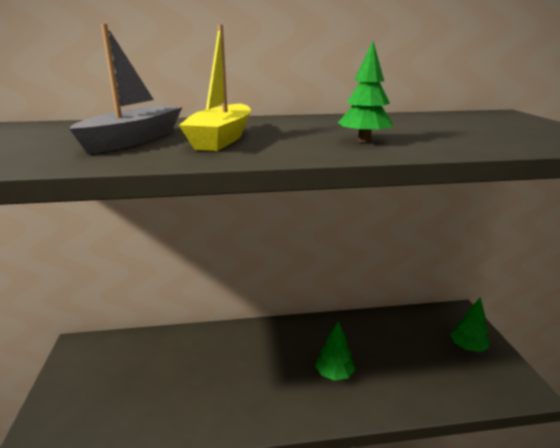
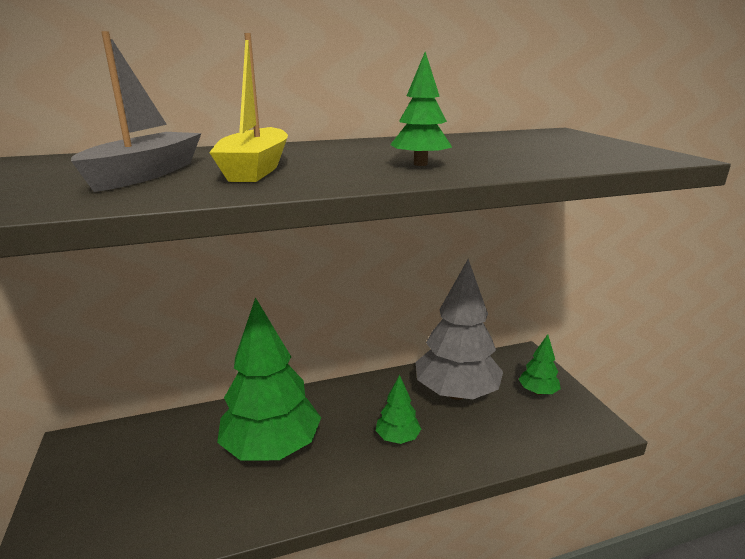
camera: 10 degrees left, 0 degrees up
(228, 369) = (272, 448): none -> green tree
(391, 340) = (456, 393): none -> grey tree

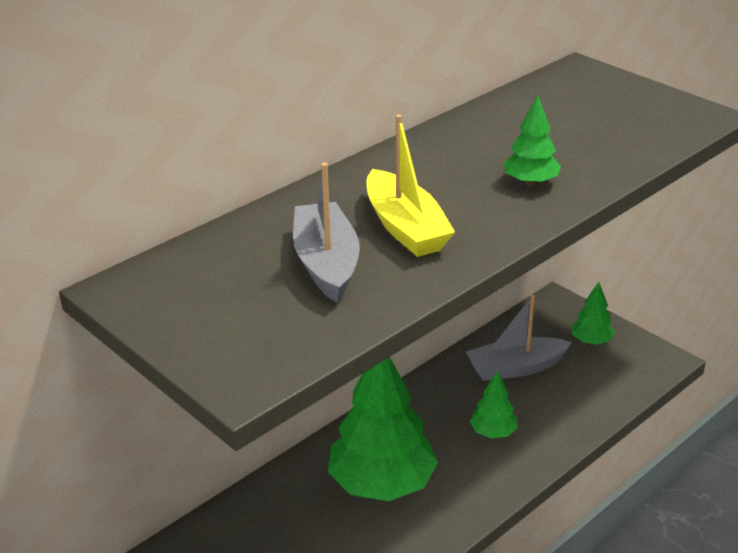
camera: 25 degrees left, 10 degrees up
(456, 393) = (516, 368): grey tree -> grey boat

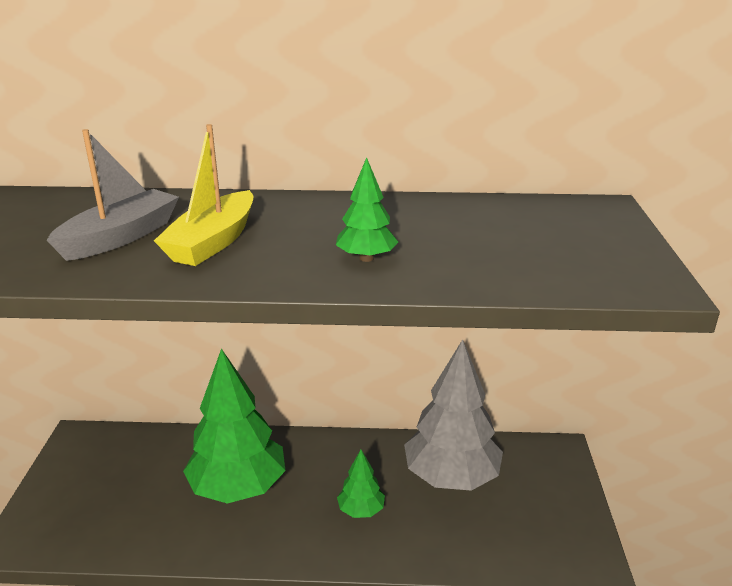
camera: 45 degrees right, 5 degrees down
(516, 368) = (451, 477): grey boat -> grey tree
(591, 341) = (545, 499): green tree -> none

